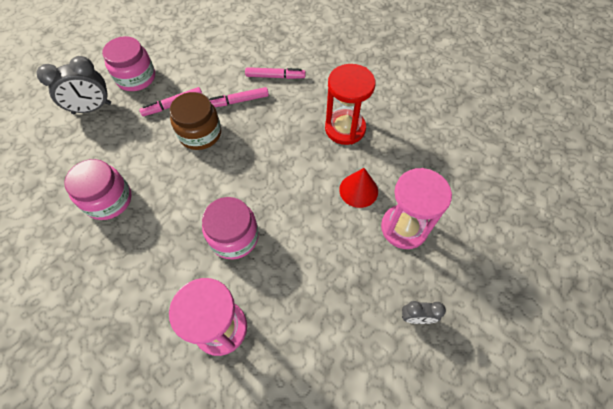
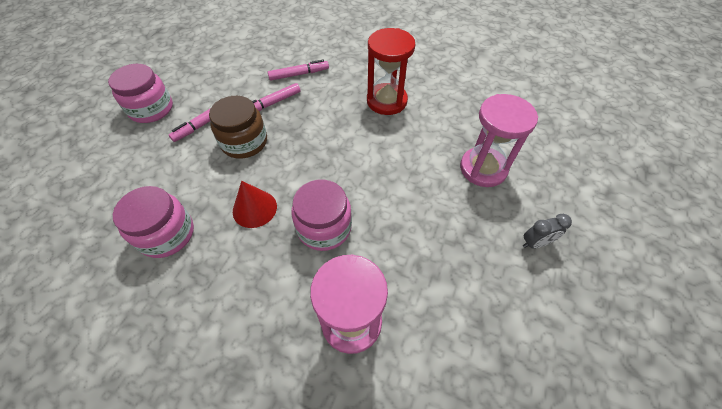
camera: 20 degrees left, 5 degrees down
(92, 108) = (111, 150): grey clock -> none
(358, 190) = (425, 149): red cone -> red cone (254, 208)

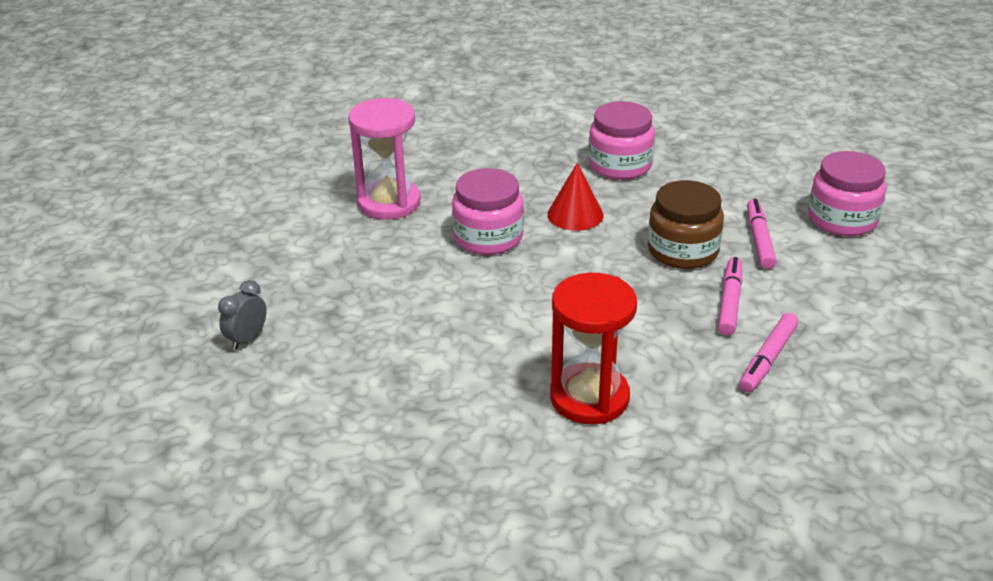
camera: 140 degrees right, 20 degrees down
(483, 168) = (363, 383): pink hourglass -> none

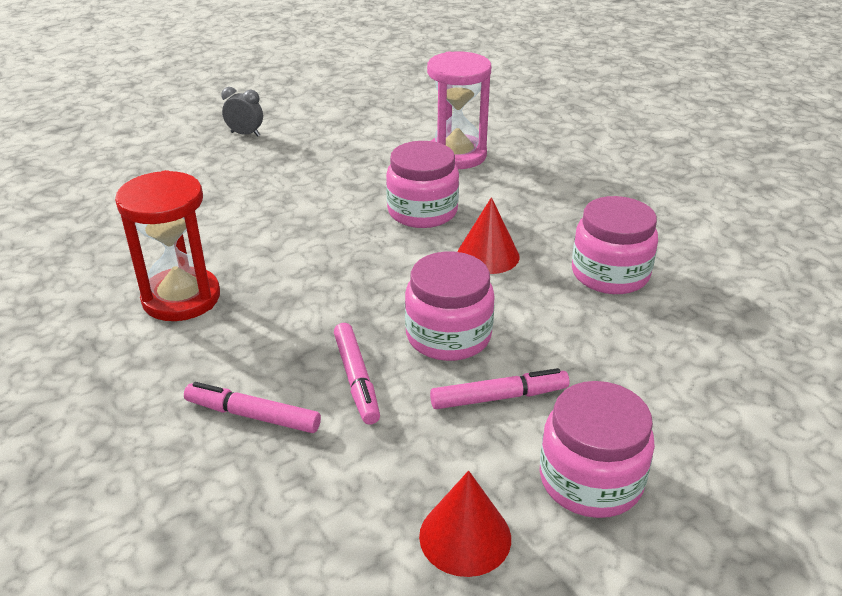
camera: 75 degrees right, 0 degrees up
(683, 251) = (448, 336): brown jar -> pink jar
(730, 302) = (356, 379): pink marker -> pink marker turned 75 degrees clockwise
(891, 275) = (465, 536): none -> red cone

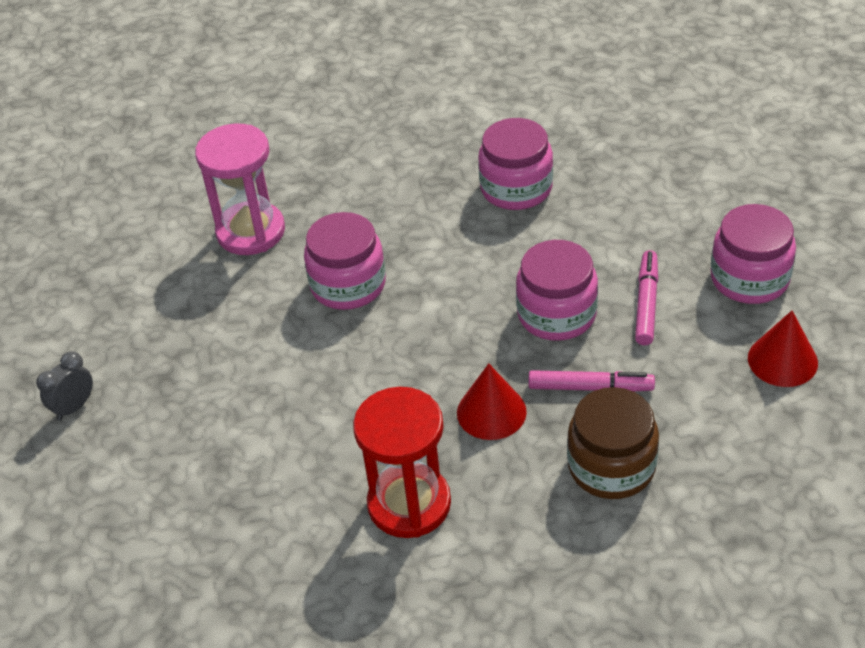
camera: 65 degrees left, 10 degrees up
(253, 415) = (611, 466): pink marker -> brown jar
(488, 255) = (450, 257): red cone -> red cone (491, 412)

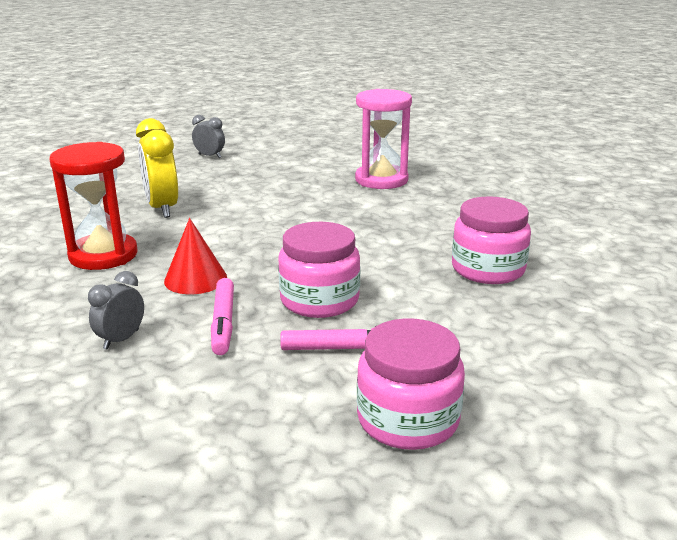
camera: 75 degrees right, 20 degrees down
(273, 454) = (162, 208): none -> yellow clock
(348, 285) = (335, 214): pink jar -> none
(611, 466) = (121, 339): brown jar -> grey clock
(782, 360) = (268, 449): red cone -> none

